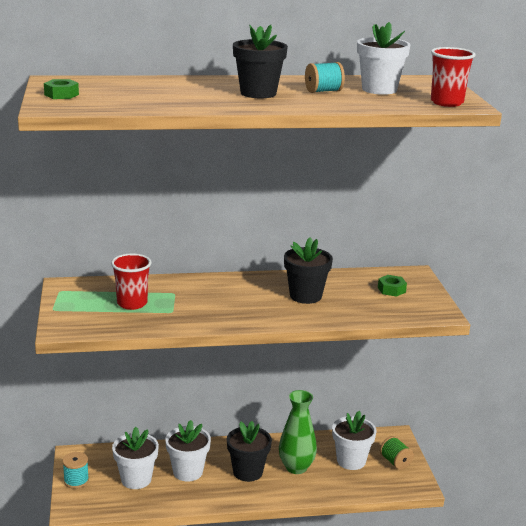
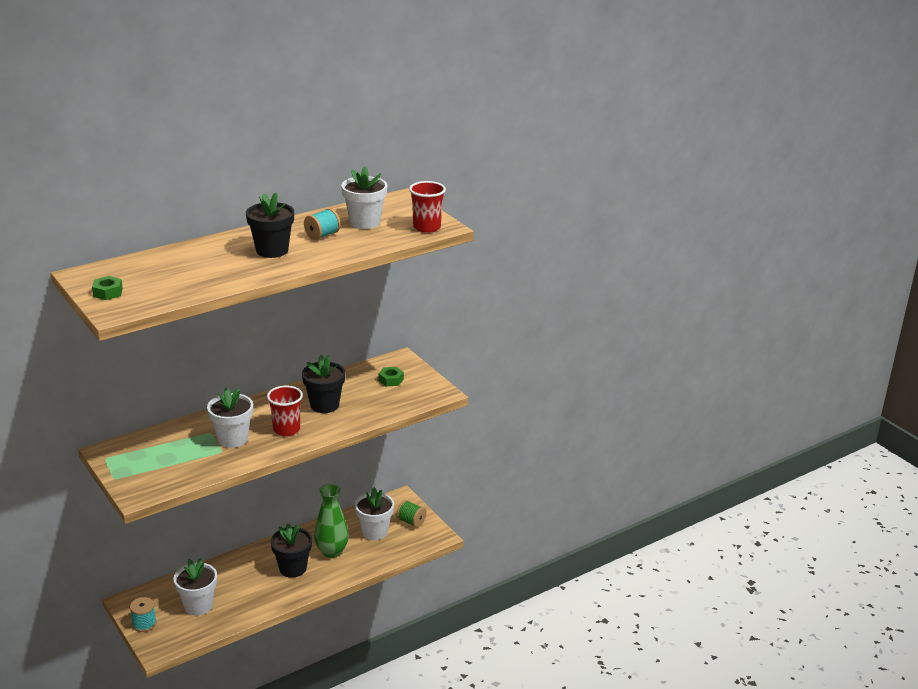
camera: 25 degrees left, 5 degrees up
(132, 303) = (181, 453): red cup -> red cup (286, 429)
(188, 472) = (240, 584): white flower pot -> white flower pot (232, 439)

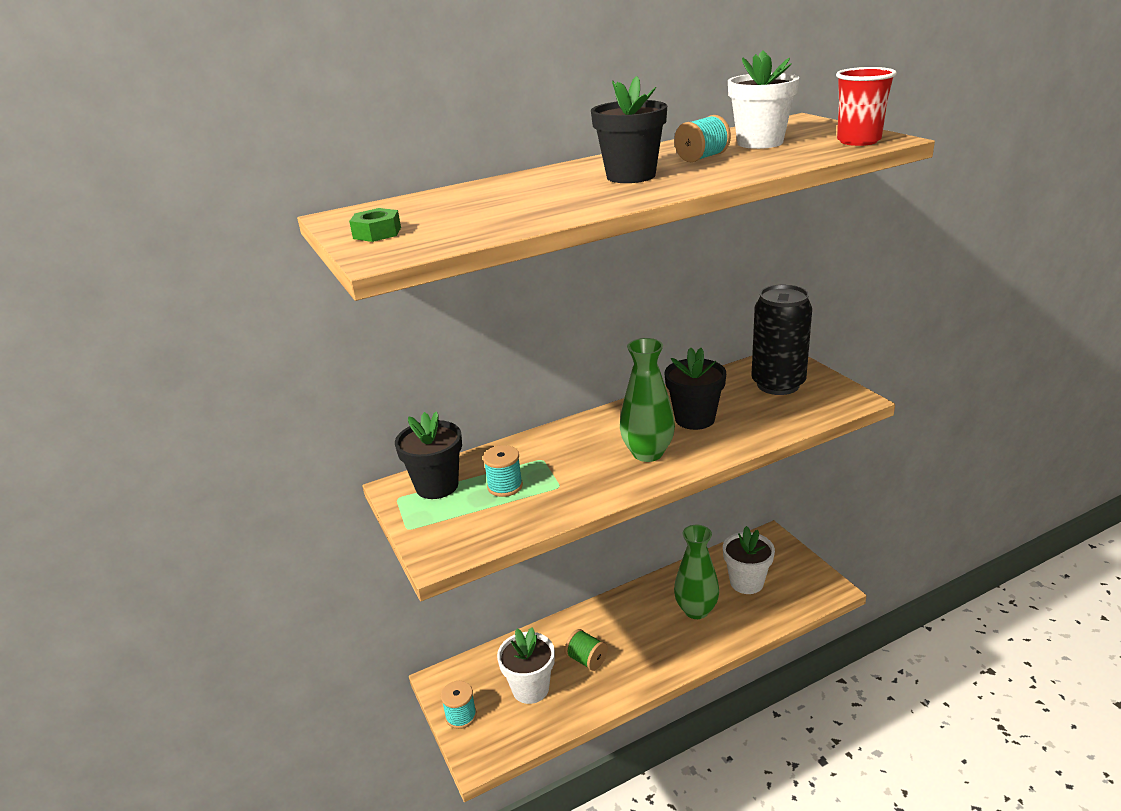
camera: 10 degrees right, 0 degrees up
(183, 451) = (505, 486): none -> turquoise spool
(232, 439) = (573, 468): white flower pot -> none
(286, 429) = (647, 453): red cup -> green vase
(292, 568) = (649, 634): black flower pot -> black flower pot (437, 486)
(391, 380) = (778, 384): green nut -> black can
(411, 521) = (791, 568): green spool -> green spool (587, 660)

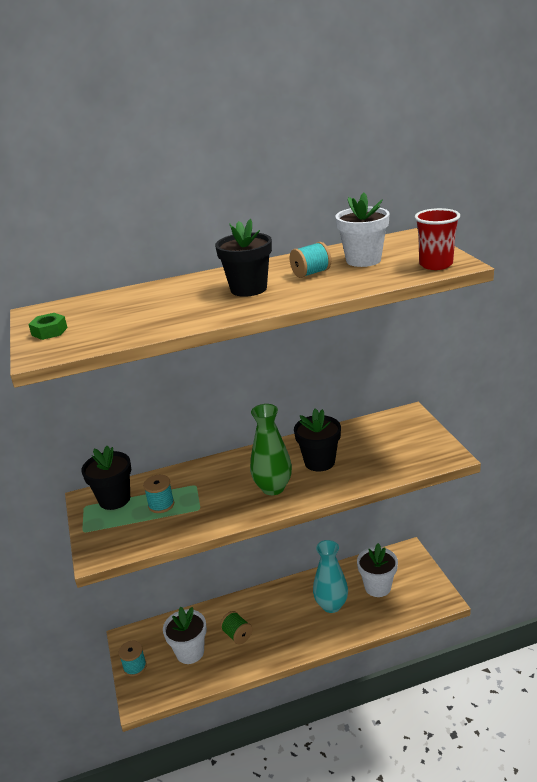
camera: 10 degrees right, 0 degrees up
(696, 610) = (331, 605): green vase -> turquoise vase
(778, 384) = (395, 437): black can -> none

